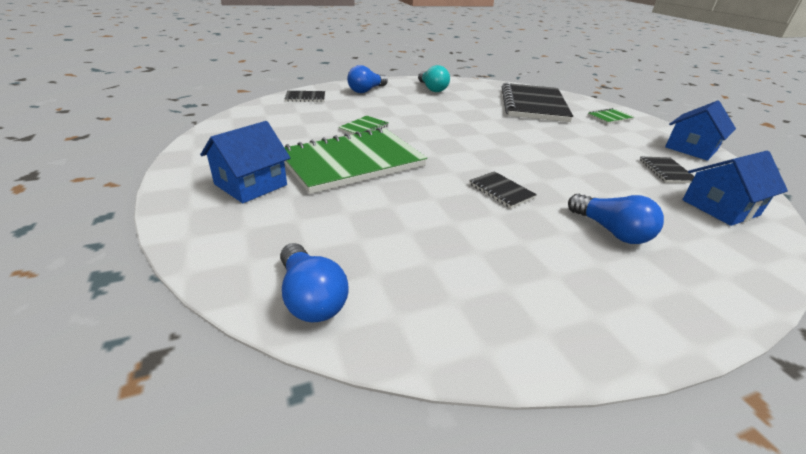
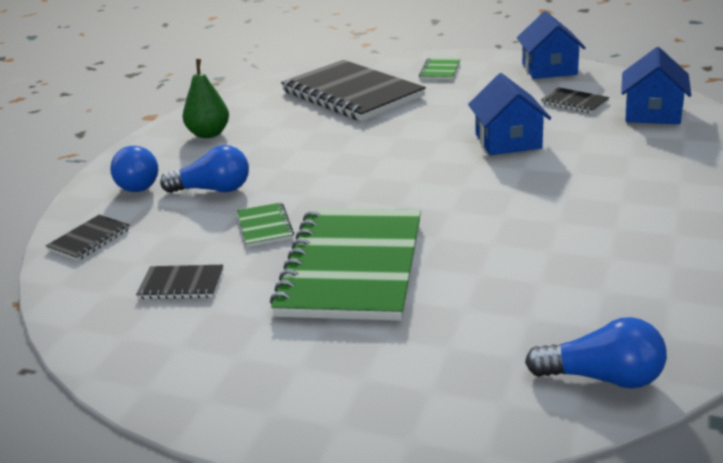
camera: 45 degrees left, 5 degrees down
(250, 184) = (325, 360): blue house -> blue house (508, 141)
(432, 89) = (209, 134): turquoise light bulb -> green pear
(501, 191) = (520, 200): black notebook -> black notebook (181, 284)
(611, 231) = (639, 178): blue light bulb -> blue light bulb (213, 190)

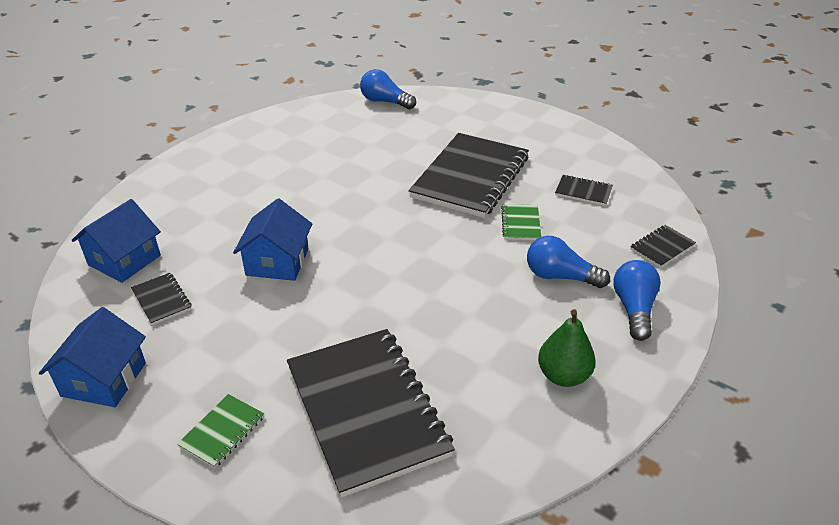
camera: 165 degrees left, 10 degrees up
(352, 267) = (470, 177): green notebook -> black notebook

